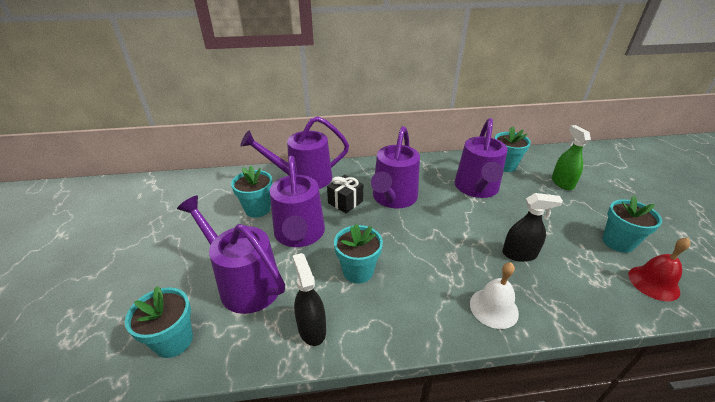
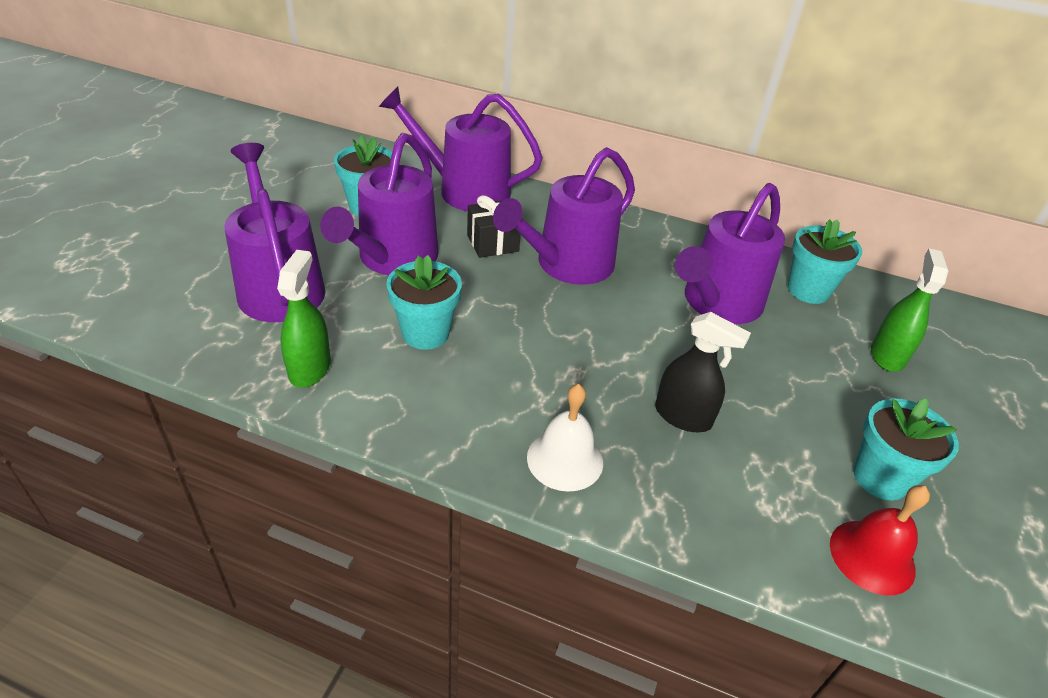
camera: 25 degrees right, 5 degrees up
(173, 341) = (158, 310): turquoise flower pot -> none
(311, 328) = (310, 368): black spray bottle -> green spray bottle

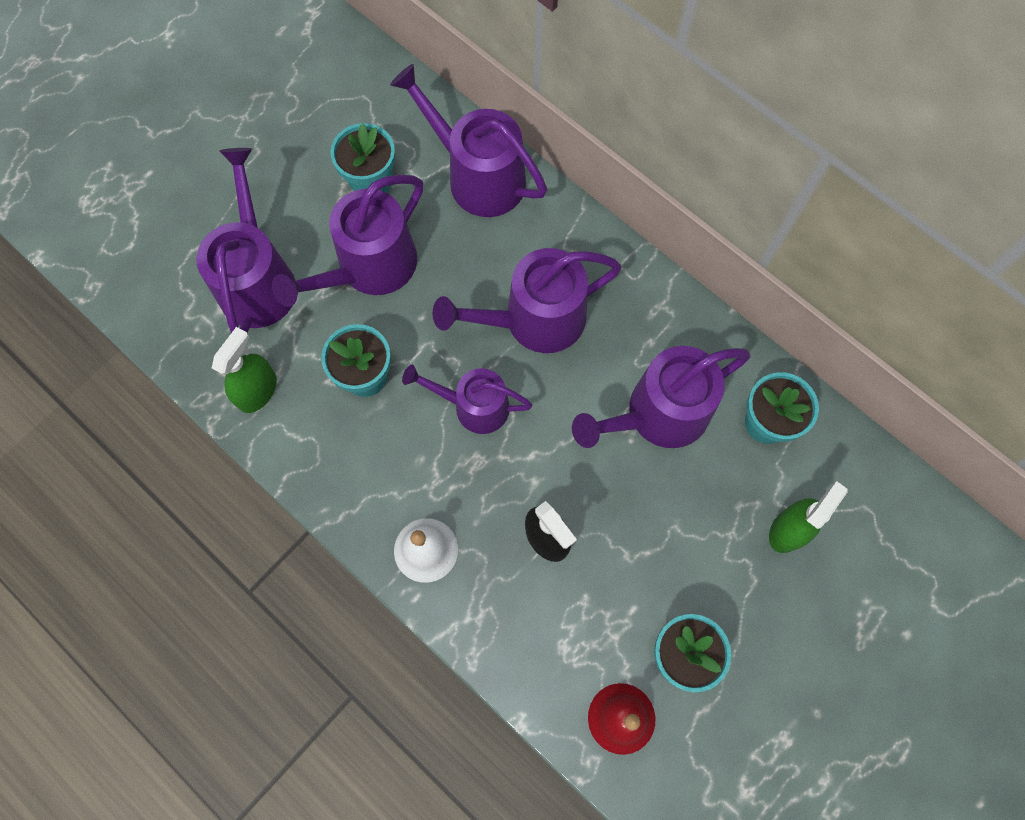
camera: 25 degrees right, 30 degrees up
(492, 243) = (473, 269): black gift -> none
(547, 333) = (474, 406): none -> purple watering can

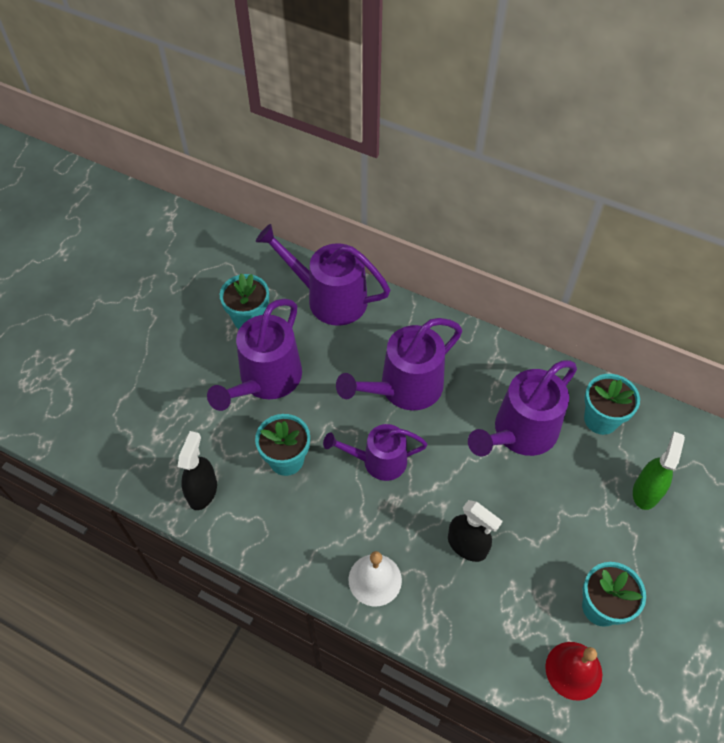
camera: 15 degrees left, 15 degrees down
(257, 279) = (180, 408): purple watering can -> none
(257, 391) = (202, 491): green spray bottle -> black spray bottle

